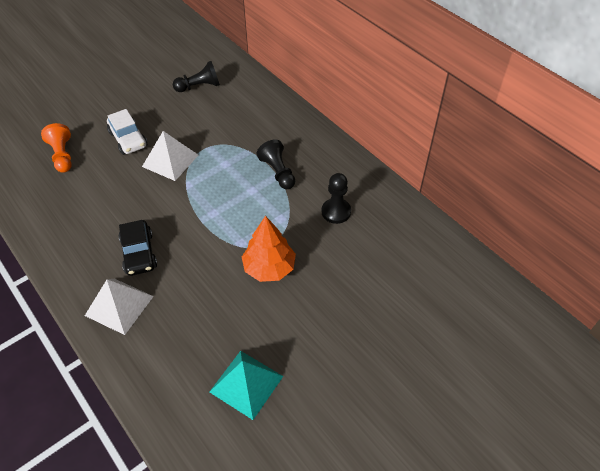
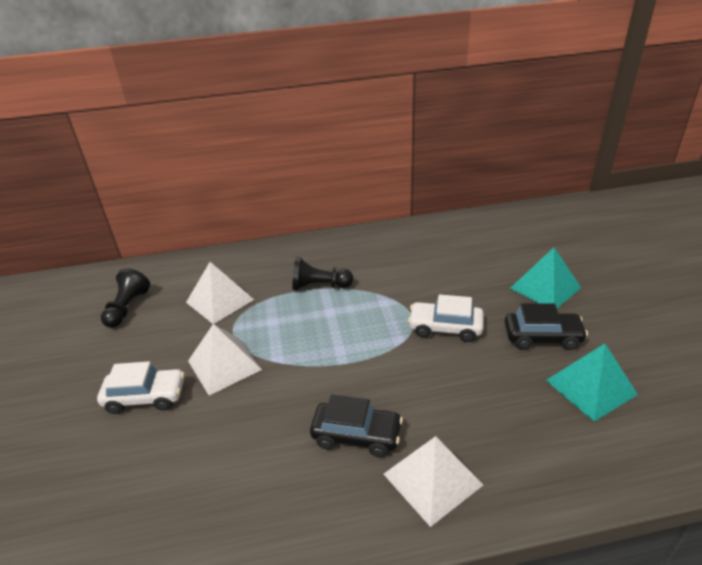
camera: 60 degrees left, 15 degrees down
(62, 155) = (98, 484): orange pawn -> none
(230, 126) = (220, 301): none -> white pyramid
(269, 268) = (445, 328): orange tree -> white car
(292, 337) = (542, 337): none -> black car
(336, 212) = (401, 265): black pawn -> none
(365, 325) = (545, 287): none -> turquoise pyramid

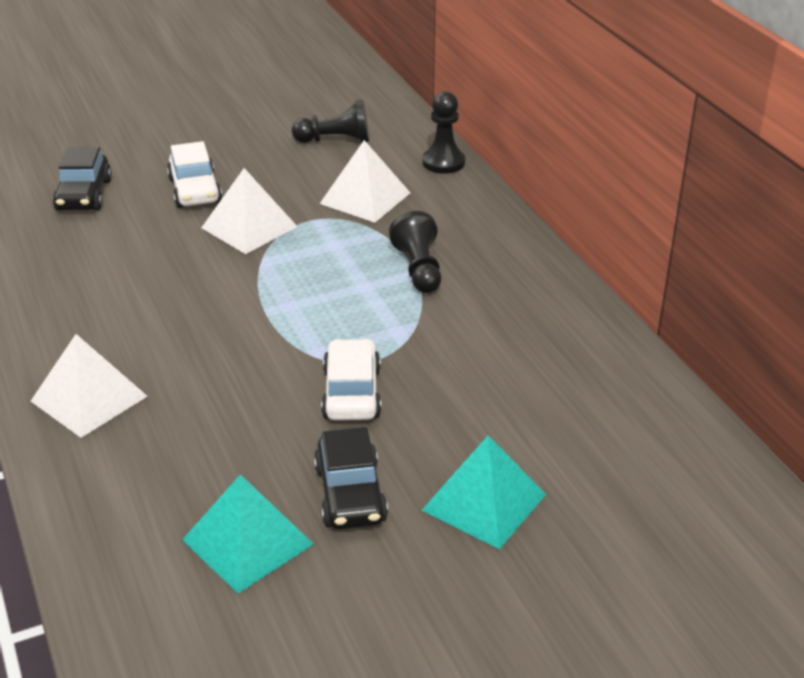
camera: 75 degrees right, 0 degrees up
(197, 262) = (443, 162): none -> black pawn
(356, 435) = (149, 337): black car -> black car (84, 195)

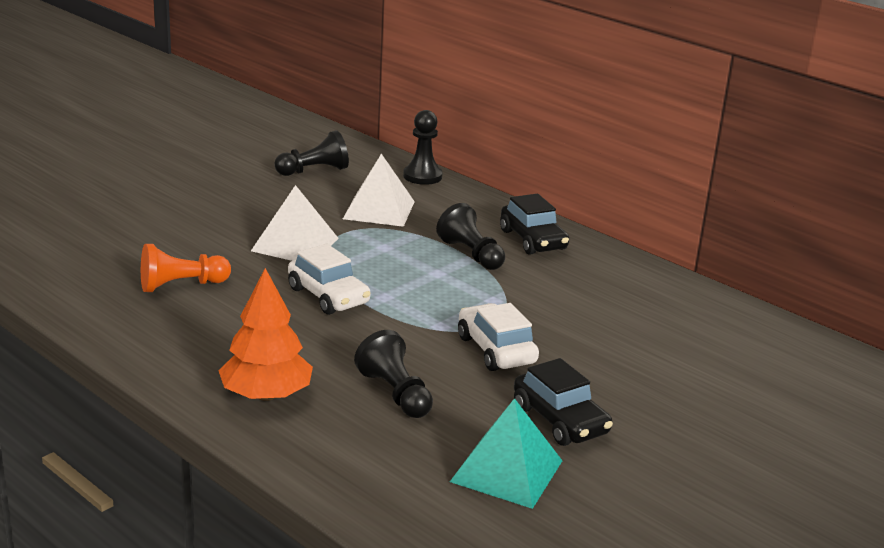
camera: 25 degrees left, 10 degrees down
(84, 195) = (111, 241): black car -> black car (533, 240)
(89, 398) = (266, 395): white pyramid -> orange tree
(107, 257) = (181, 285): none -> orange pawn
(195, 190) = (218, 223): white car -> white car (328, 296)
(210, 424) = (395, 394): none -> black pawn
(484, 502) = (668, 404): turquoise pyramid -> none

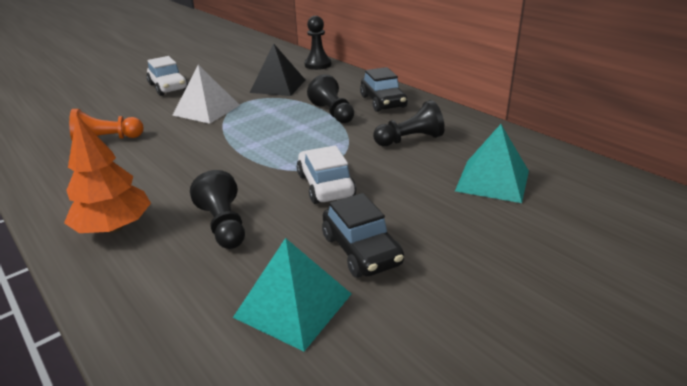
camera: 10 degrees right, 5 degrees up
(314, 171) = (245, 64): black pawn -> black pawn (410, 140)
(328, 296) = (211, 145): white car -> white car (168, 87)
(379, 210) = (278, 86): white pyramid -> black pyramid
(688, 347) = (492, 180): none -> turquoise pyramid

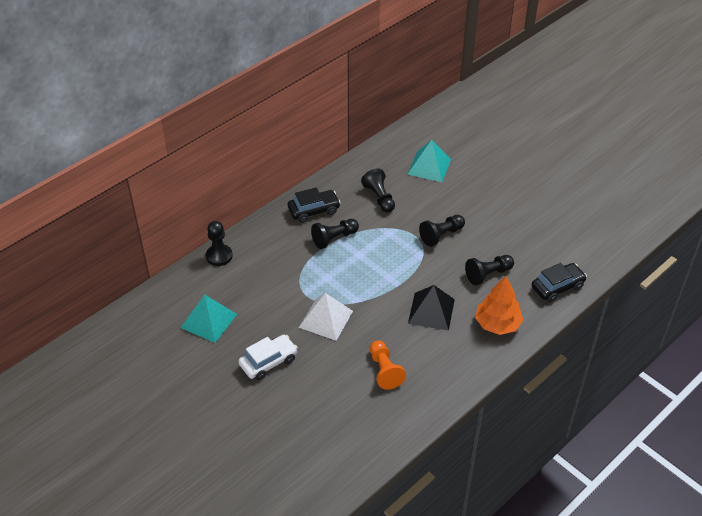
camera: 95 degrees left, 15 degrees up
(278, 86) = (273, 278): black pyramid -> black pyramid (431, 311)
(293, 305) = (543, 239): turquoise pyramid -> turquoise pyramid (208, 321)
(325, 185) = (441, 235): white car -> black pawn
(361, 250) = (500, 218): black car -> black car (557, 287)

